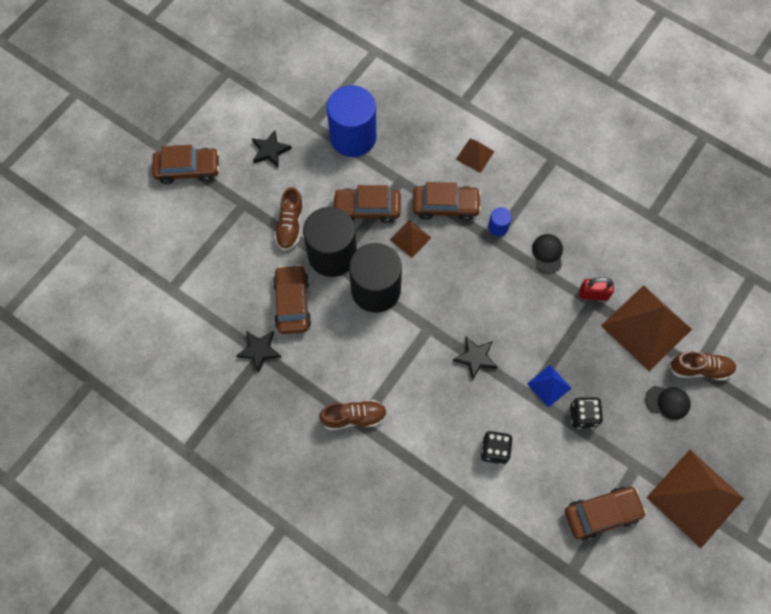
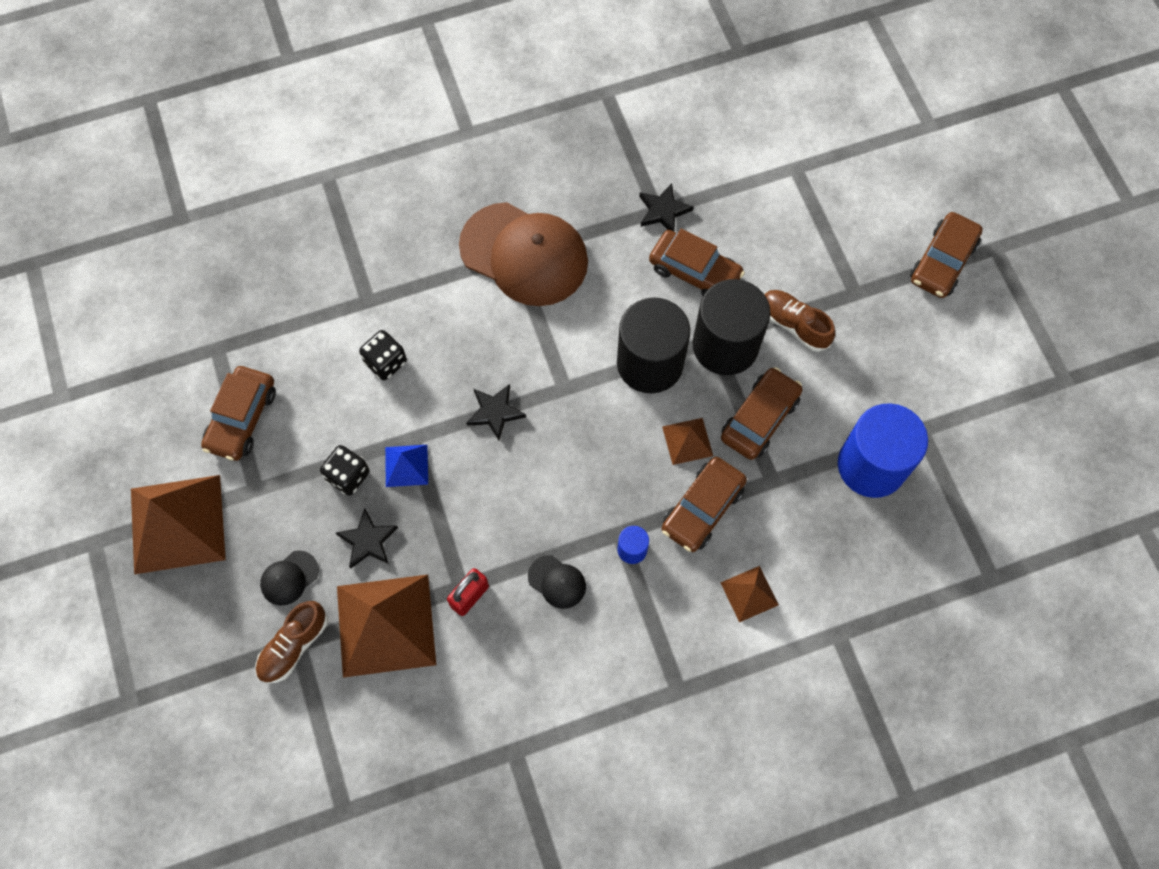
camera: 125 degrees right, 0 degrees up
(270, 150) = (912, 361): black star -> black star (368, 541)
(354, 417) = (524, 254): brown shoe -> brown cap

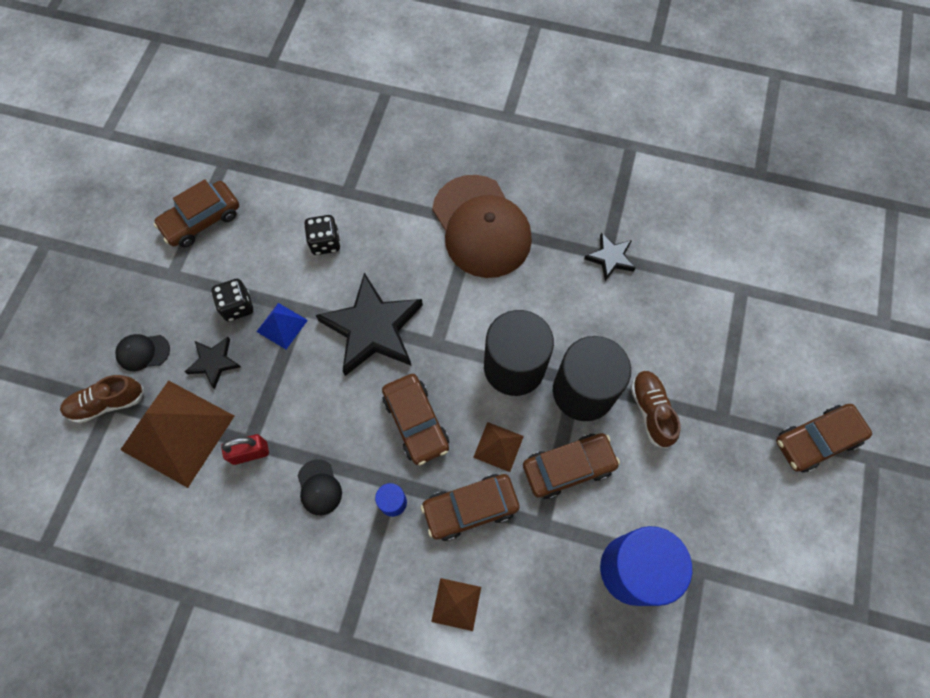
camera: 35 degrees right, 0 degrees up
(177, 524) = (104, 265): brown pyramid -> none
(495, 412) = (372, 328): black star -> black star, size x2.01
(694, 272) = (601, 319): brown car -> brown car (416, 422)

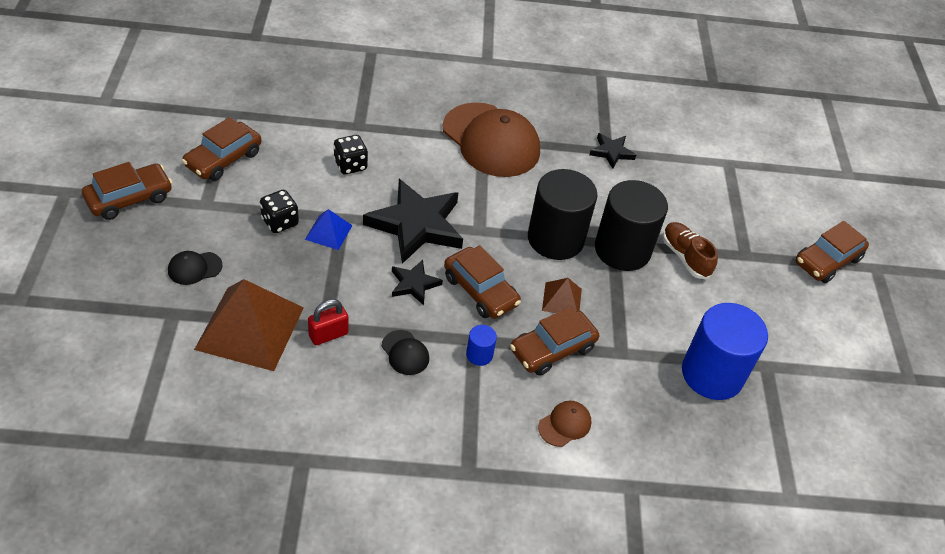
camera: 20 degrees left, 20 degrees down
(107, 403) = (169, 313): brown shoe -> none
(214, 362) = (270, 268): black star -> black star (414, 284)
(456, 604) = (565, 424): brown pyramid -> brown cap
(568, 467) = (629, 307): brown car -> brown car (129, 198)

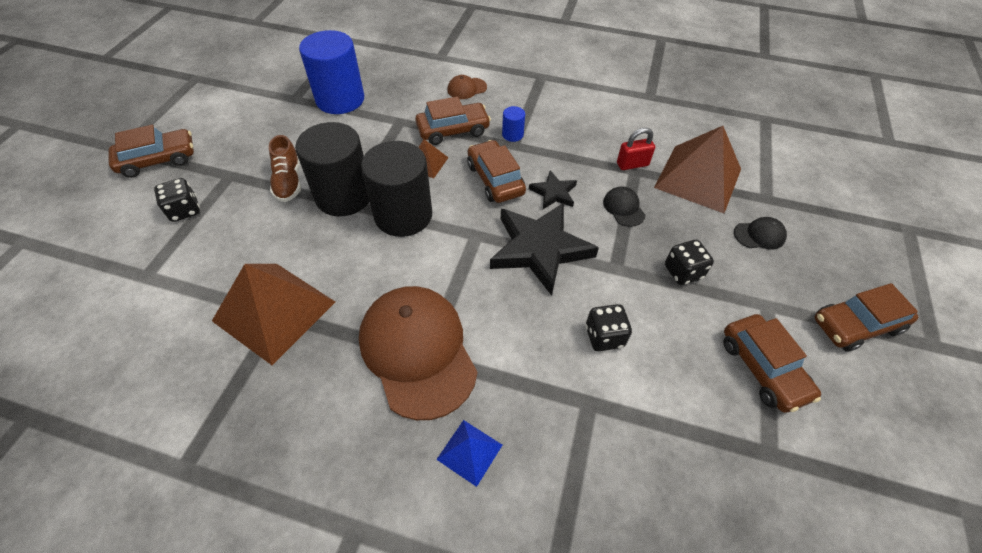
camera: 160 degrees left, 5 degrees up
(223, 159) = (763, 368): brown car -> brown car turned 105 degrees clockwise
(328, 232) = (631, 254): blue pyramid -> blue pyramid (469, 452)
(405, 353) = (571, 144): black cap -> black cap (623, 208)
(611, 152) = (274, 311): black star -> brown pyramid
(751, 216) = (184, 210): none -> black dice

